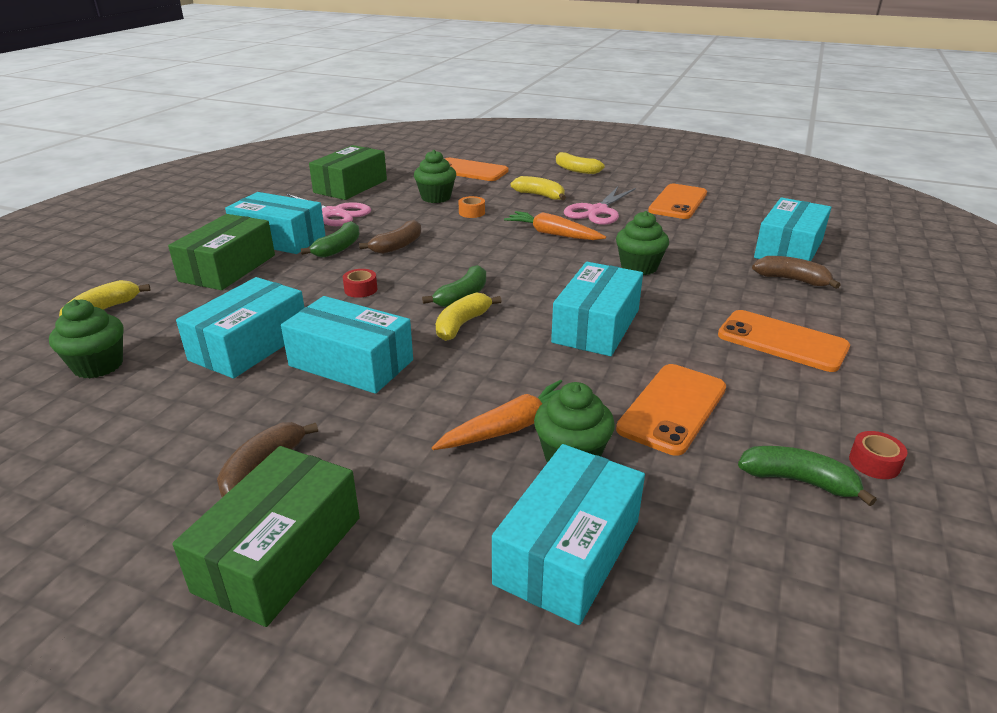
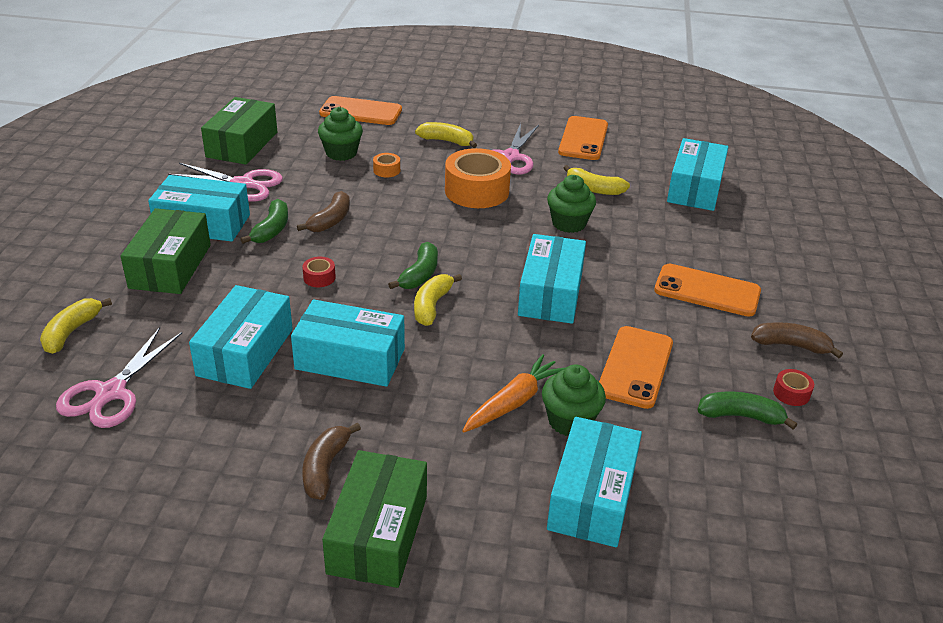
camera: 15 degrees left, 5 degrees up
(98, 365) = (111, 392): green cupcake -> pink scissors
(553, 234) = (477, 191): orange carrot -> orange tape
(576, 170) = (471, 102): yellow banana -> yellow banana (594, 189)
(792, 280) = (703, 224): brown banana -> brown banana (791, 345)

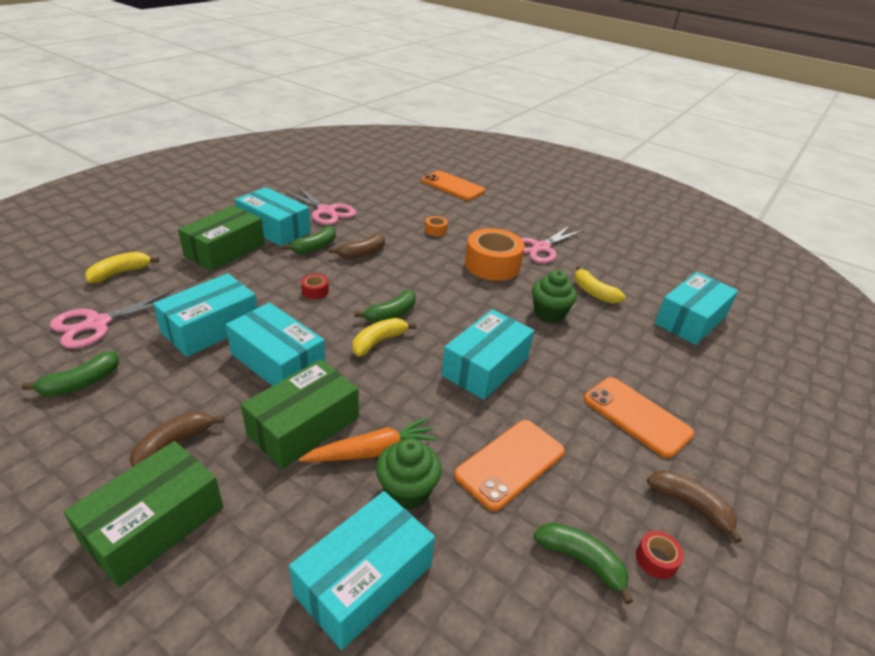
camera: 25 degrees right, 0 degrees up
(165, 453) = (81, 383): none -> green banana
(242, 144) = (351, 186): green box -> green box (303, 426)
(341, 153) = (413, 209): green cupcake -> none
(446, 141) = (499, 223): yellow banana -> none
(583, 139) = (615, 251): orange phone -> none

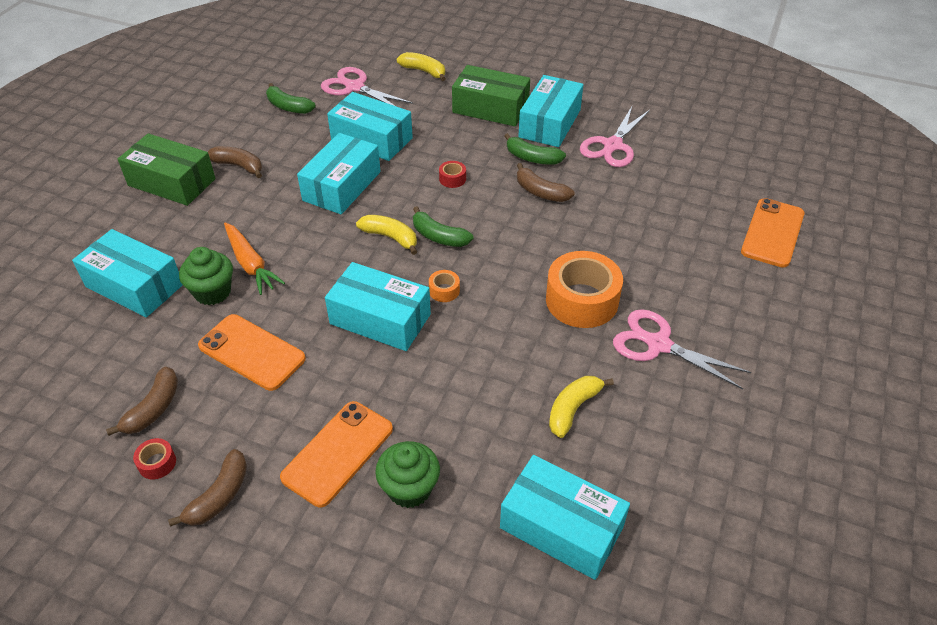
camera: 80 degrees right, 10 degrees up
(303, 426) = (270, 220): green box -> none
(435, 230) = (632, 238): orange tape -> orange tape (444, 290)
(549, 313) = (500, 364): green cupcake -> green cupcake (409, 488)
(581, 561) = (153, 408): green banana -> brown banana

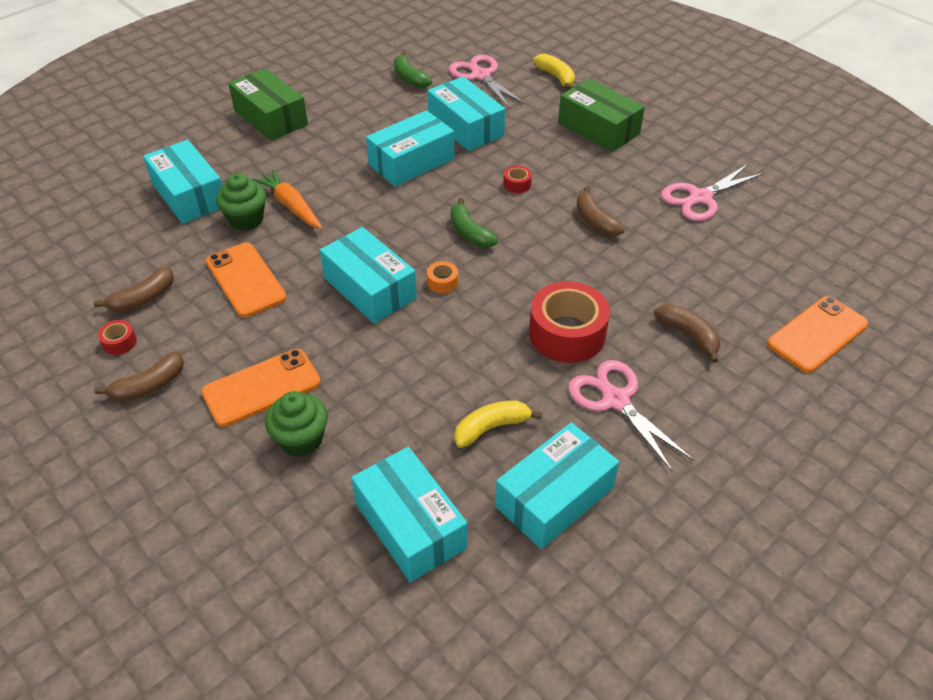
camera: 25 degrees right, 0 degrees up
(239, 166) = (334, 119): brown banana -> brown banana (688, 335)
(250, 264) = (291, 206): orange carrot -> orange carrot turned 150 degrees clockwise
(390, 237) = (425, 220): yellow banana -> none
(532, 158) = (608, 187): green banana -> none
(549, 123) = (649, 158): turquoise box -> turquoise box (554, 497)
(582, 300) = (567, 334): orange tape -> red tape

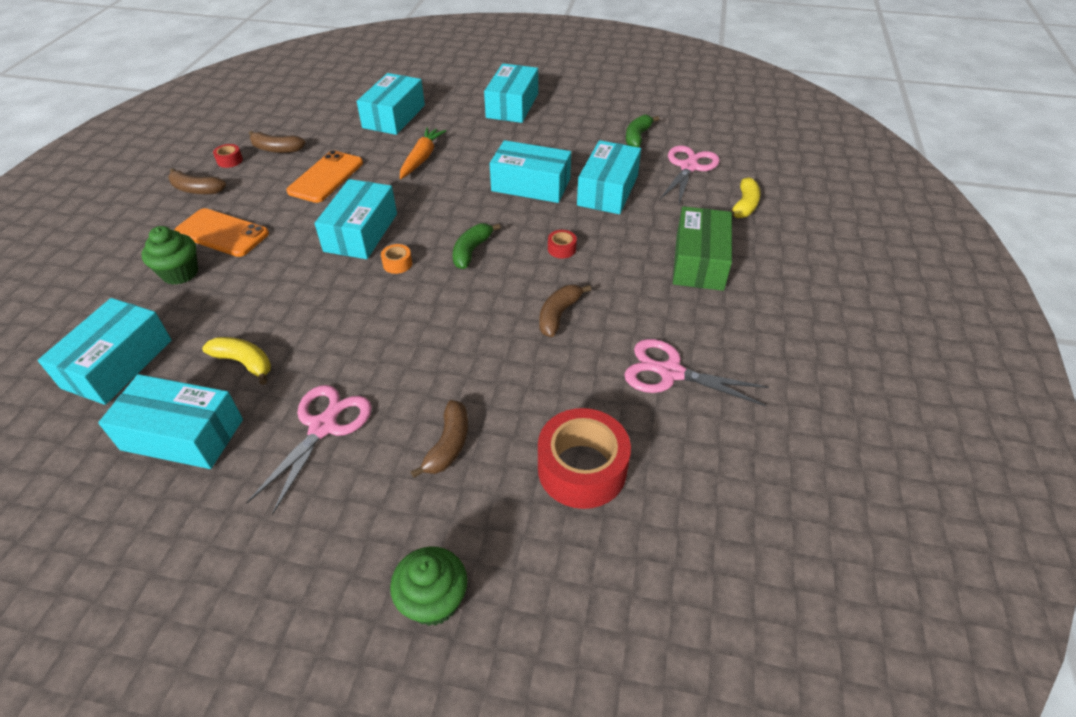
camera: 55 degrees right, 0 degrees up
(246, 220) = (389, 148): green cupcake -> green cupcake (433, 600)
(270, 117) = (512, 105): green box -> turquoise box
(567, 334) = (388, 360): red tape -> red tape (582, 469)
(817, 334) = (532, 556): orange phone -> none

